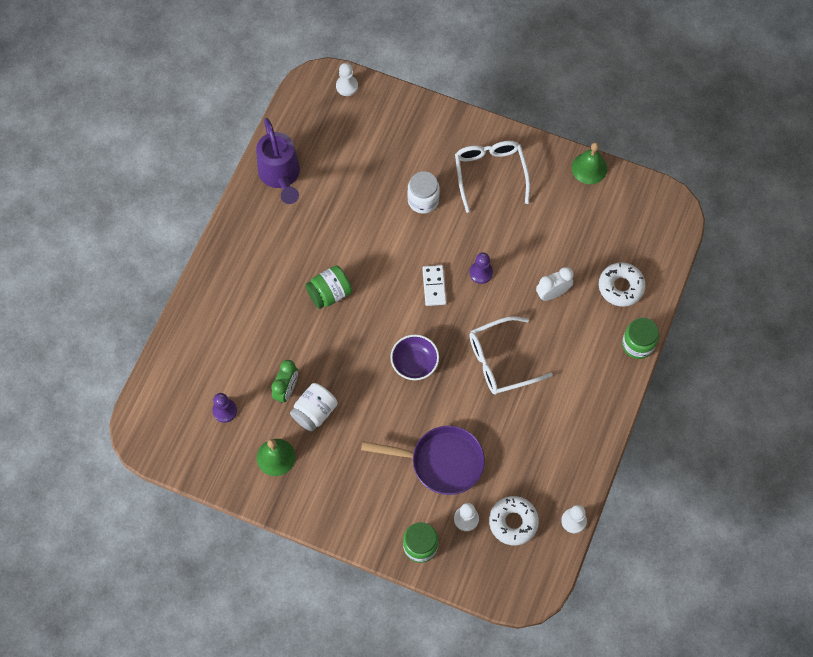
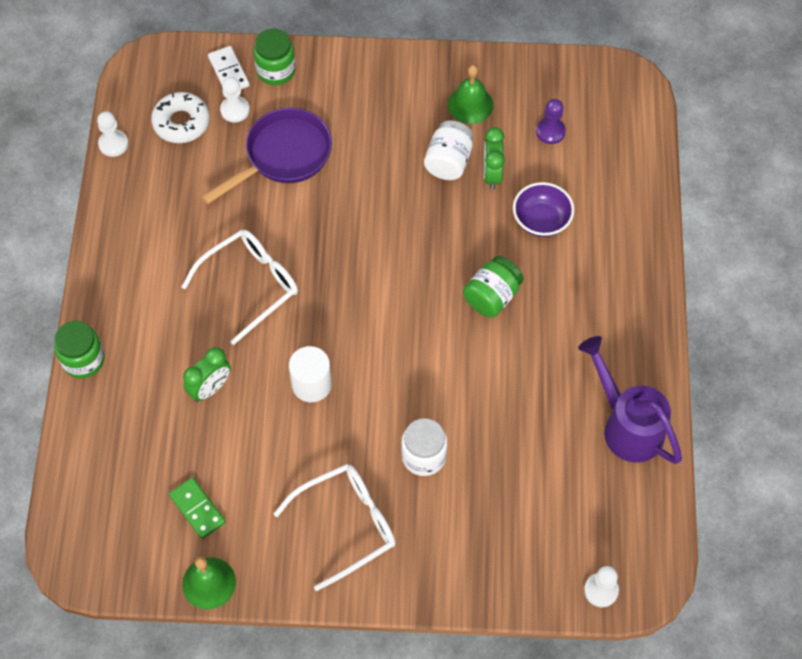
camera: 160 degrees right, 5 degrees down
(414, 363) = (354, 249): purple bowl -> purple bowl (541, 220)
(434, 286) = (365, 348): white domino -> white domino (229, 71)
(441, 462) = (283, 156): purple pan -> purple pan turned 150 degrees clockwise
(481, 273) = (311, 384): purple pawn -> white cylinder
(490, 174) = (346, 525): white glasses -> white glasses turned 90 degrees counterclockwise
(552, 293) = (210, 388): white clock -> green clock
(584, 215) = (197, 509): none -> green domino
(621, 287) = (122, 426): white donut -> none

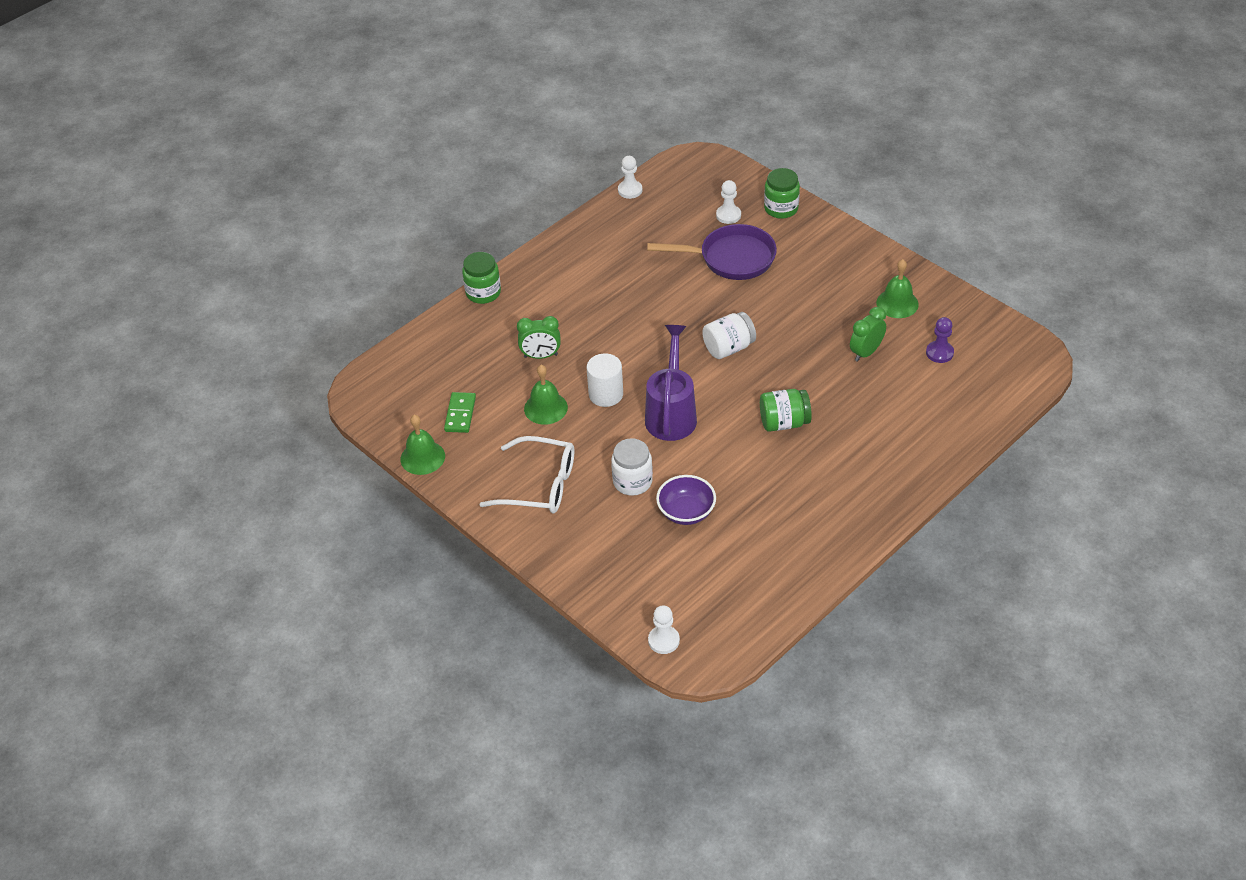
camera: 45 degrees right, 15 degrees down
(181, 122) = (686, 203): white donut -> none
(229, 71) = (748, 192): white domino -> none
(249, 286) = (628, 316): white glasses -> none
(271, 440) = (545, 408): none -> green bell
(448, 161) = (843, 327): white jar -> white jar (728, 348)
(541, 220) = (871, 400): purple bowl -> purple bowl (686, 512)
(627, 425) = (794, 559): purple watering can -> purple watering can (671, 413)

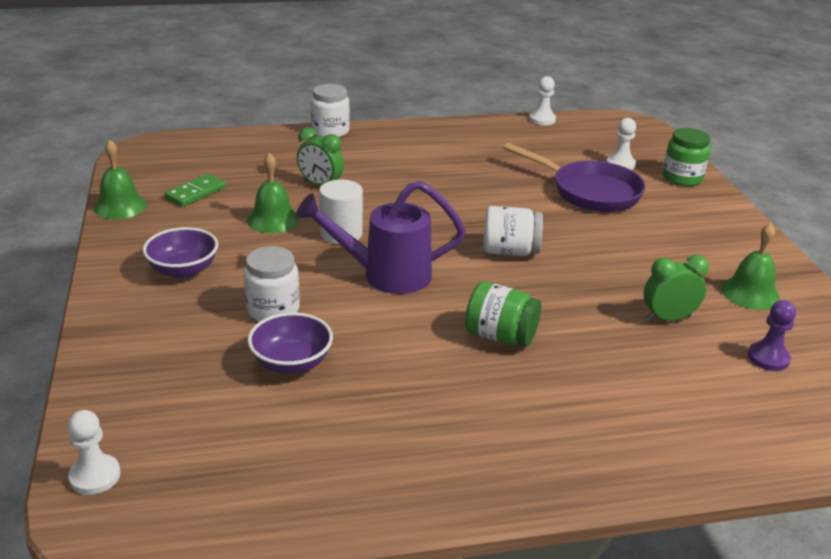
camera: 30 degrees right, 15 degrees down
(483, 293) = (330, 131): green jar -> white jar
(539, 485) = (183, 270): white glasses -> purple bowl
(671, 413) = (386, 275): purple watering can -> purple watering can turned 135 degrees counterclockwise

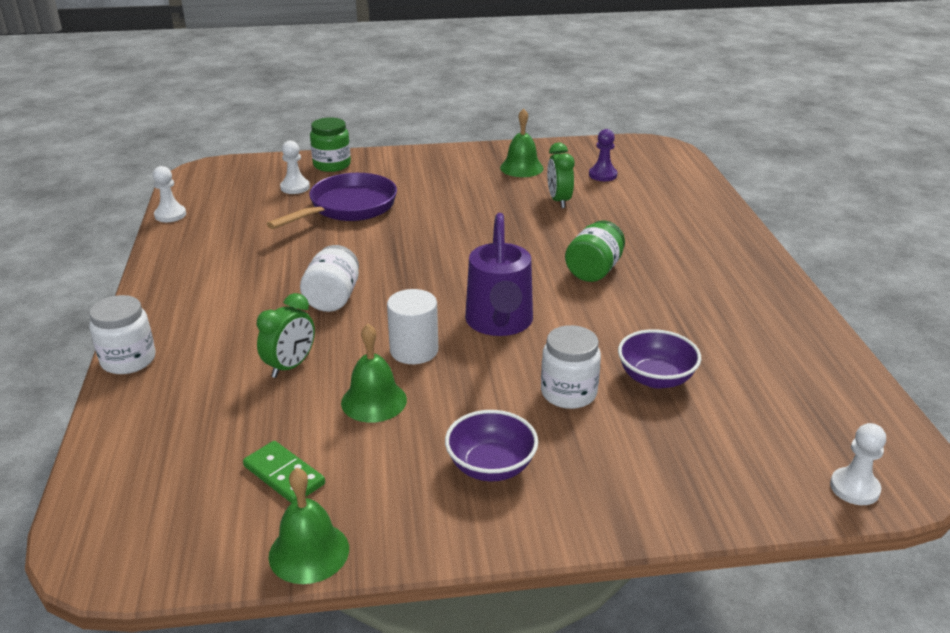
camera: 85 degrees left, 0 degrees up
(510, 251) = (456, 256): white jar -> white jar (333, 298)

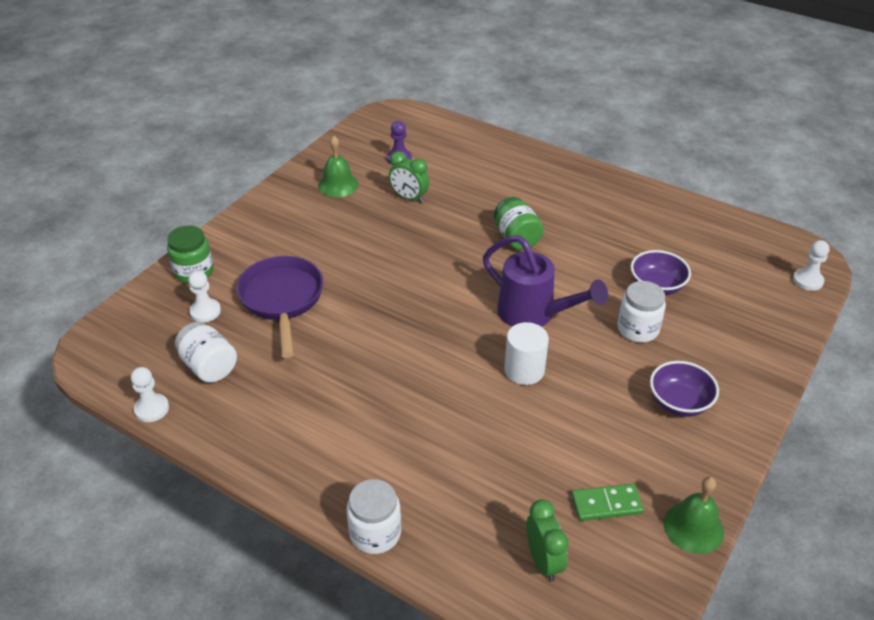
camera: 50 degrees left, 10 degrees up
(290, 366) = (480, 442): green clock -> green clock (543, 561)
(333, 298) = (412, 376): white jar -> white jar (209, 366)
(374, 401) = (564, 420): green bell -> none

